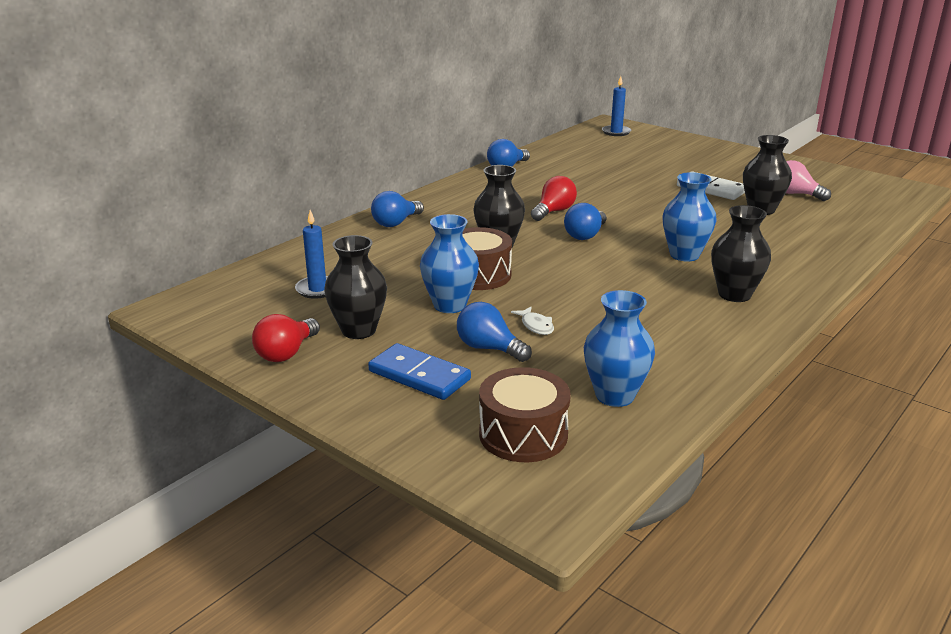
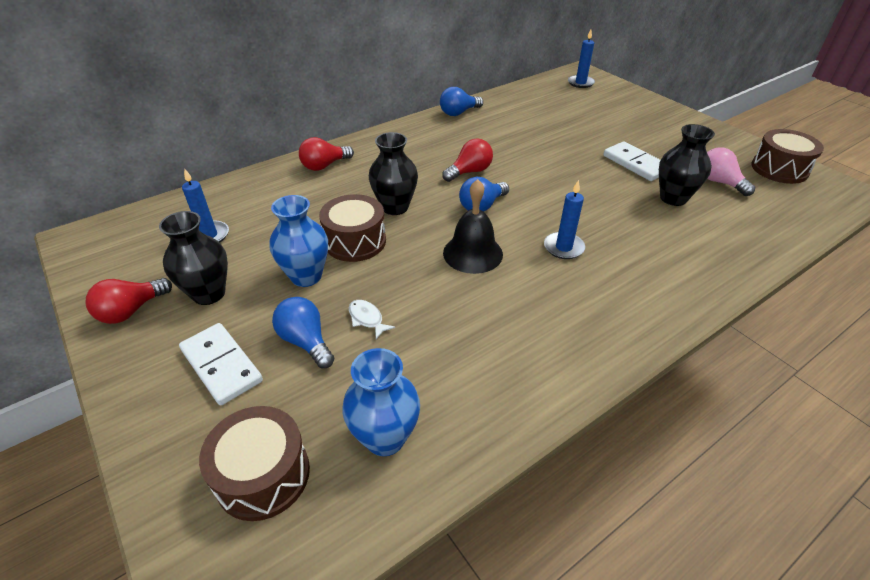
camera: 15 degrees right, 15 degrees up
(396, 223) = (324, 166): blue light bulb -> red light bulb
(419, 375) = (221, 365): blue domino -> white domino
(536, 326) = (367, 319): white fish -> white fish turned 150 degrees clockwise
(602, 269) = (472, 253): none -> black bell
(684, 255) = (563, 247): blue vase -> blue candle
(734, 294) = (587, 312): black vase -> none
(842, 179) = (779, 169): none -> brown drum

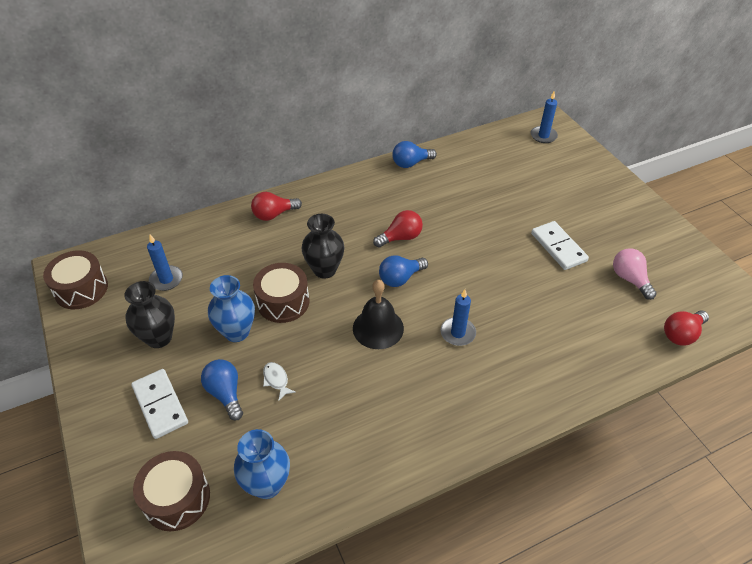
camera: 10 degrees right, 5 degrees up
(131, 311) = (100, 345): red light bulb -> red light bulb (681, 334)
(673, 198) = (577, 292): black vase -> none
(779, 169) = (696, 271): brown drum -> brown drum (81, 289)

